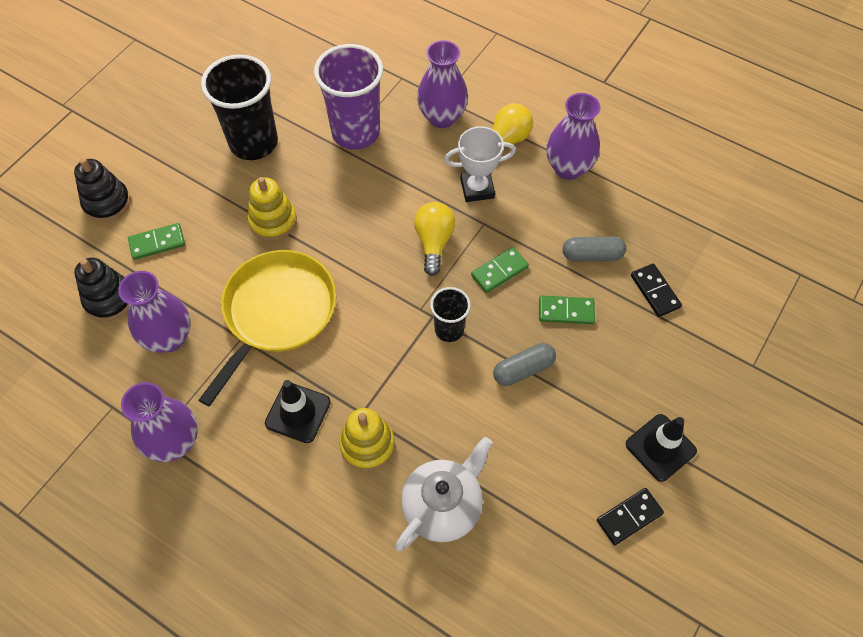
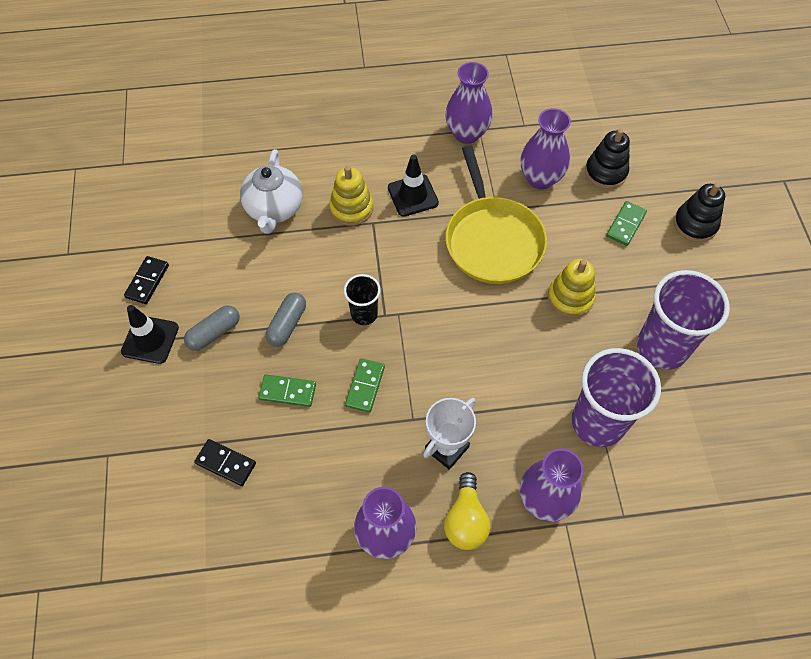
camera: 140 degrees right, 0 degrees up
(253, 143) = (662, 347): black cup -> purple cup
(434, 242) = (437, 372): yellow light bulb -> none
(566, 311) = (287, 392): green domino -> green domino turned 45 degrees clockwise
(592, 255) = (301, 458): grey capsule -> grey capsule (214, 333)

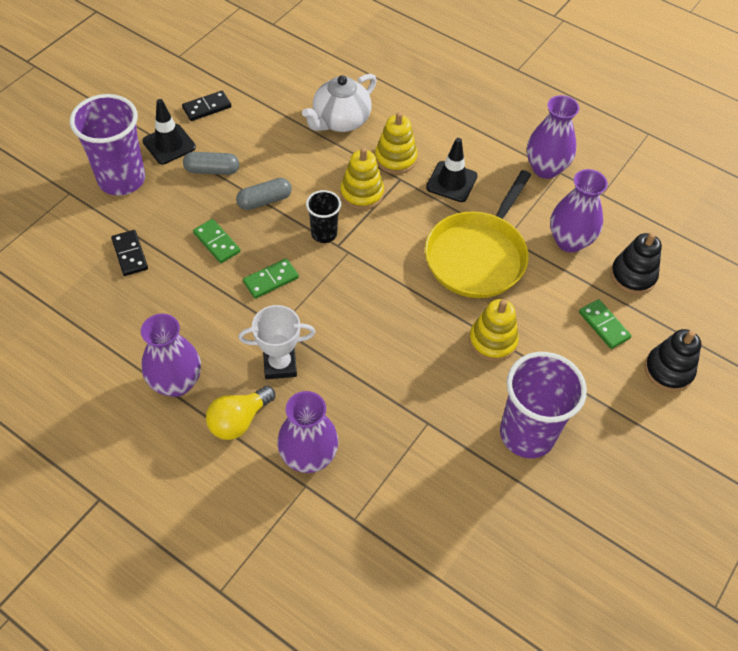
camera: 40 degrees right, 5 degrees down
(357, 257) = (362, 193): none -> yellow stacking toy
(598, 422) = (410, 441): purple cup -> purple cup (122, 179)
(625, 225) = (604, 325): green domino -> green domino turned 75 degrees clockwise

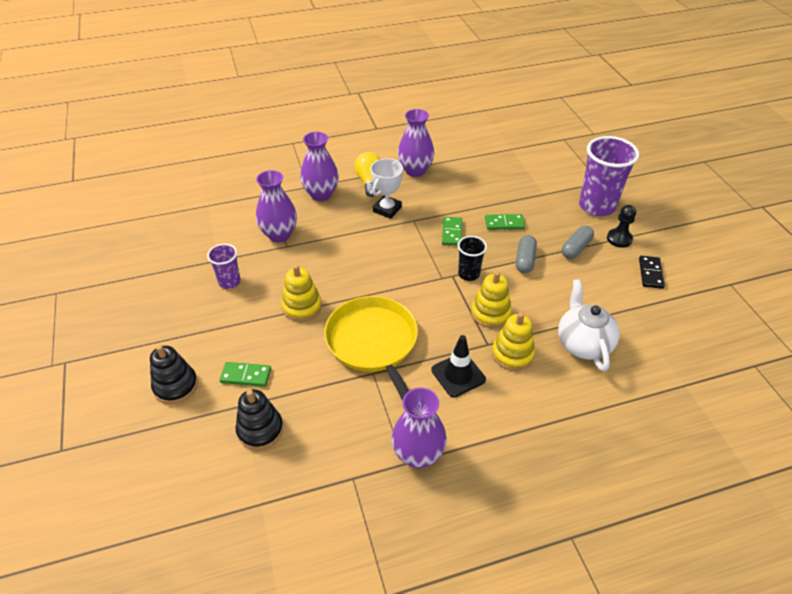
camera: 130 degrees right, 10 degrees down
(130, 254) = (525, 187): black domino -> none
(169, 144) = (619, 239): black traffic cone -> black pawn
(527, 434) = (229, 282): purple cup -> purple cup, size x0.53
(569, 241) = (331, 412): purple vase -> purple vase (279, 235)

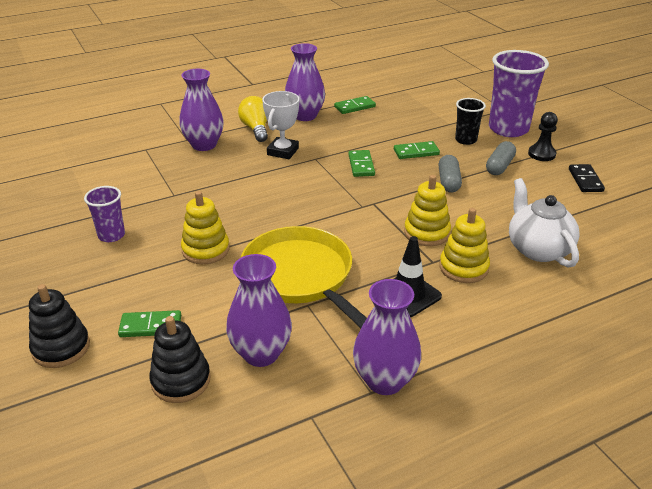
camera: 10 degrees left, 10 degrees down
(279, 235) = (163, 185): purple vase -> purple vase (261, 353)
(462, 165) = (354, 107): none -> green domino
(468, 274) = (391, 200): black cup -> black cup (466, 140)

